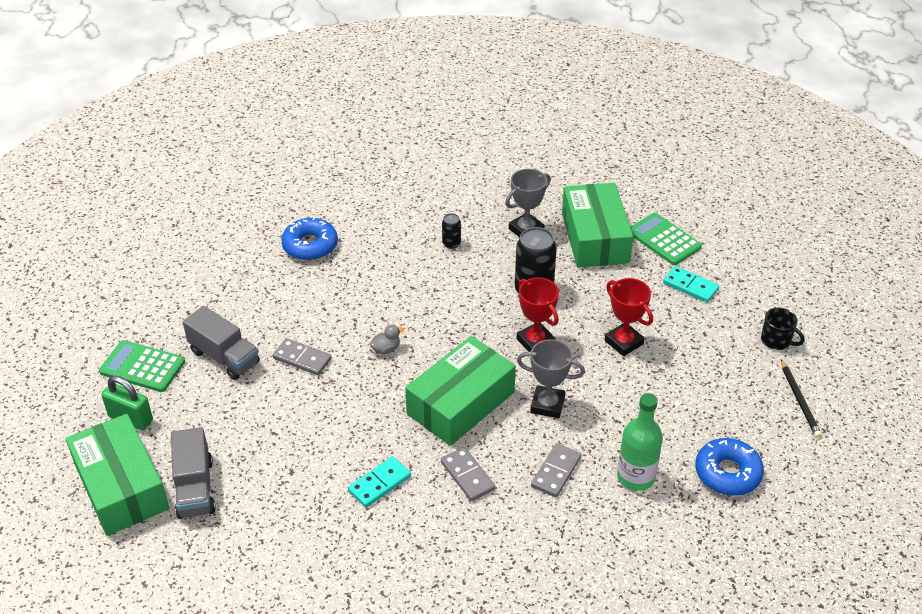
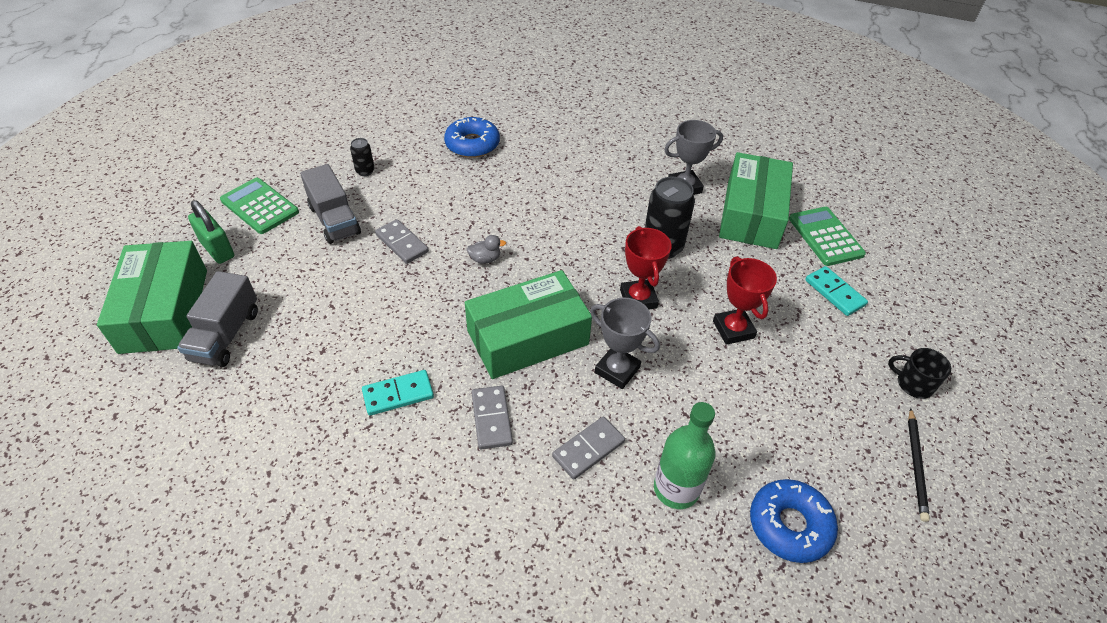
camera: 20 degrees right, 5 degrees up
(451, 244) = (604, 179): black can -> black can (365, 171)
(776, 340) = (913, 384): black mug -> black mug turned 150 degrees clockwise

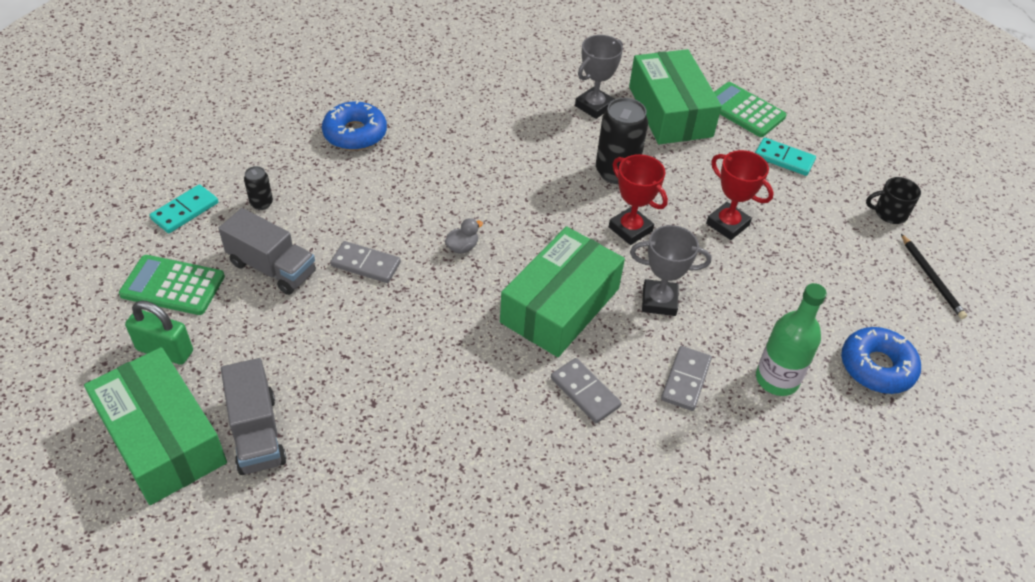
camera: 30 degrees left, 0 degrees up
(398, 394) = (483, 410): turquoise domino -> turquoise domino (185, 211)

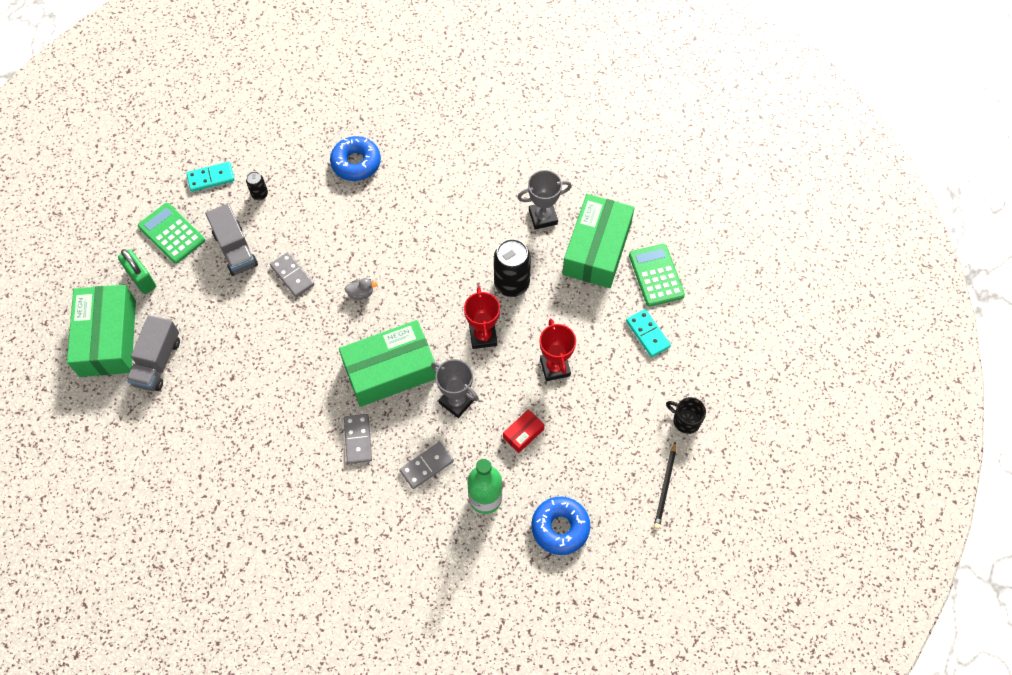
camera: 35 degrees right, 15 degrees up
(755, 298) = (523, 433): none -> red box

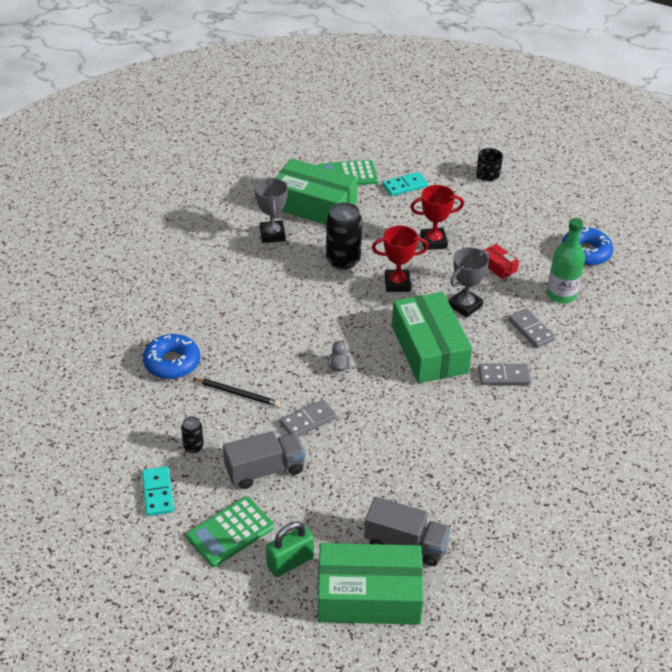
camera: 85 degrees left, 20 degrees down
(665, 487) = (546, 192): black pencil -> black pencil (238, 393)

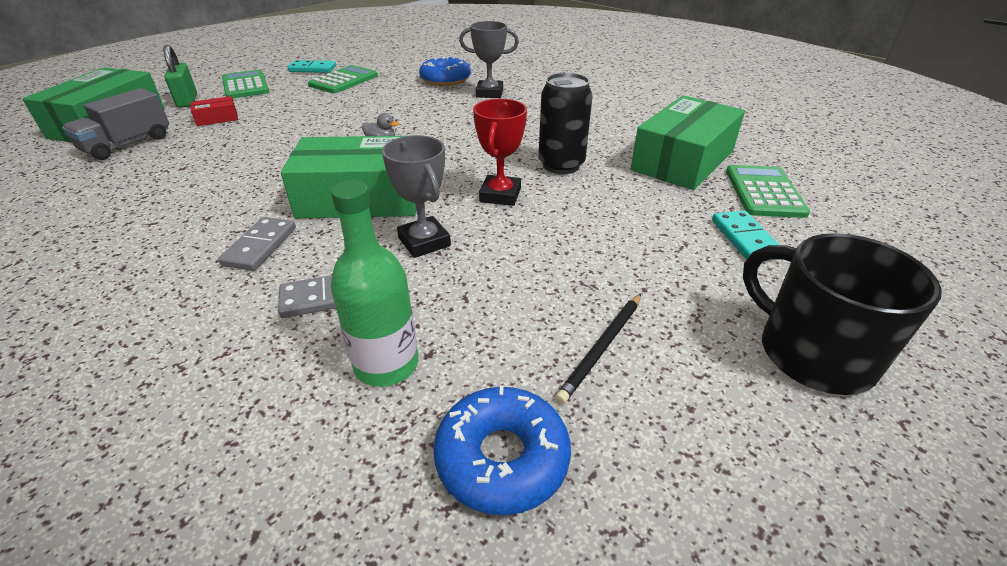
camera: 105 degrees right, 5 degrees down
(193, 446) = (344, 80): black can -> green calculator
(238, 393) = (387, 98): black pencil -> black pencil (602, 348)
(265, 470) = (288, 100): grey truck -> none
(272, 234) = (621, 131): grey trophy -> grey trophy (489, 93)
(308, 421) = (323, 121): grey domino -> none
(433, 241) = (587, 241): red trophy -> none
(487, 175) = (812, 353): black mug -> black mug, size x1.95
(498, 266) = (502, 298): red box -> red box (217, 118)

